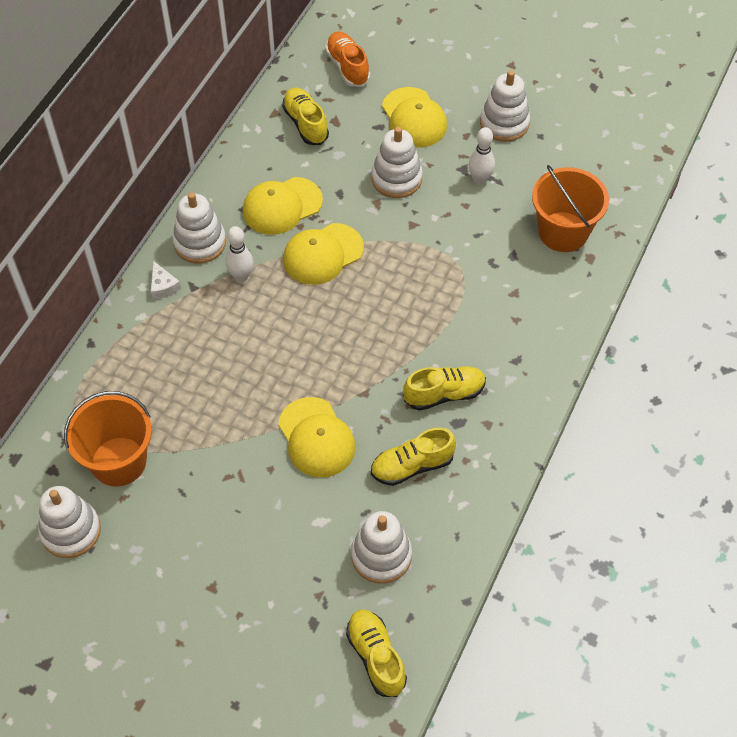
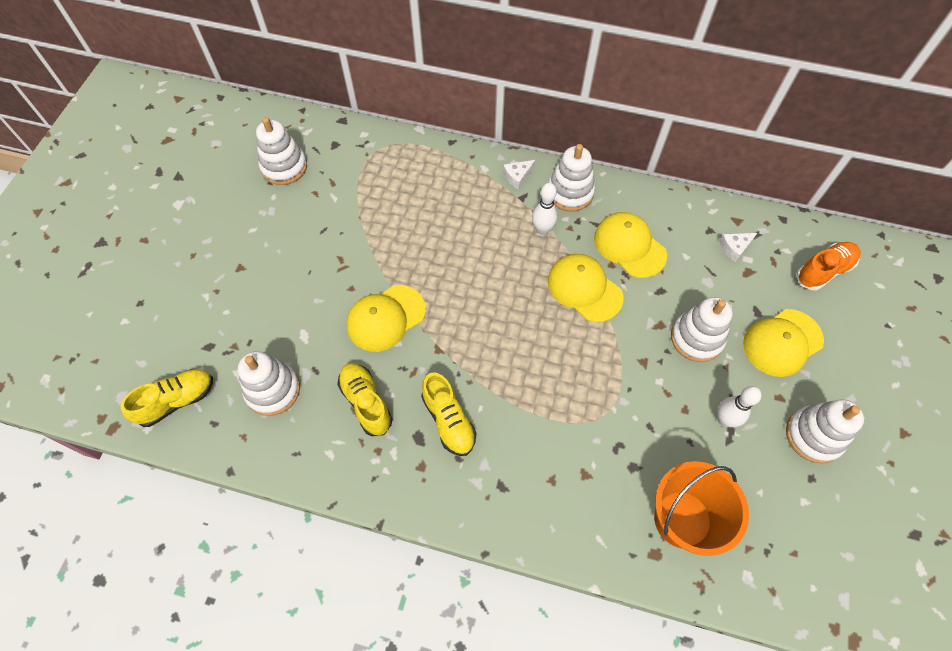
camera: 80 degrees right, 5 degrees up
(118, 461) = (346, 183): orange bucket -> none
(305, 124) = (734, 248): yellow shoe -> white cheese

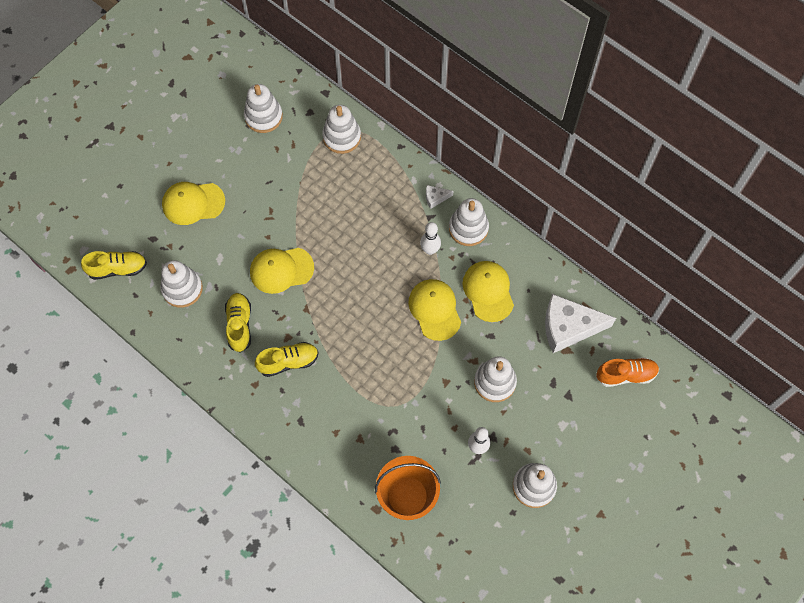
camera: 25 degrees right, 5 degrees up
(383, 155) = (342, 137): none -> white stacking toy
(449, 420) = (288, 362): yellow shoe -> yellow shoe turned 105 degrees counterclockwise
(734, 248) = (569, 327): white cheese -> white cheese, size x2.33
(782, 342) = (556, 413): yellow cap -> yellow cap (193, 203)

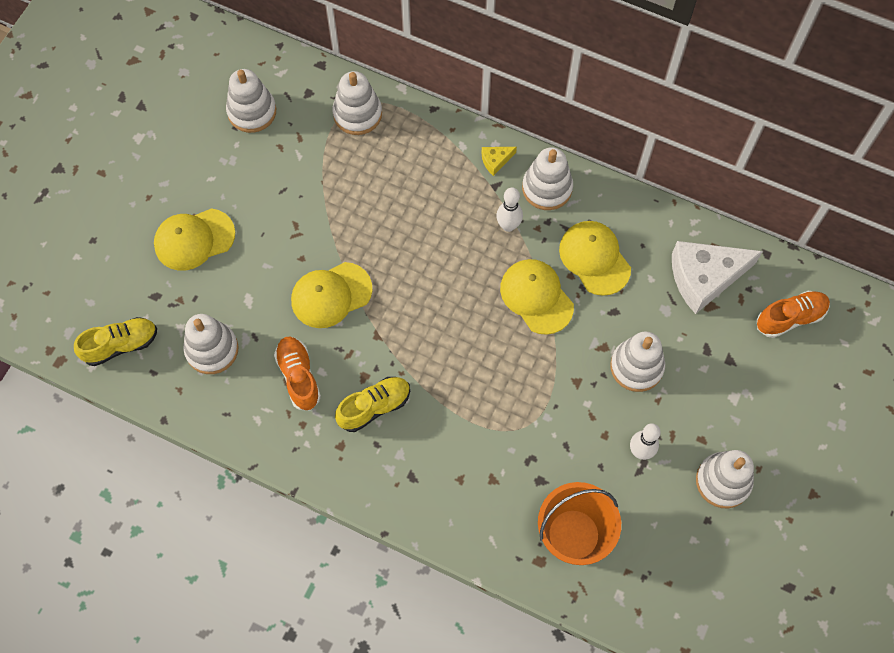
camera: 15 degrees left, 0 degrees up
(239, 325) = (298, 377): yellow shoe -> orange shoe
(435, 198) = (495, 161): white cheese -> yellow cheese

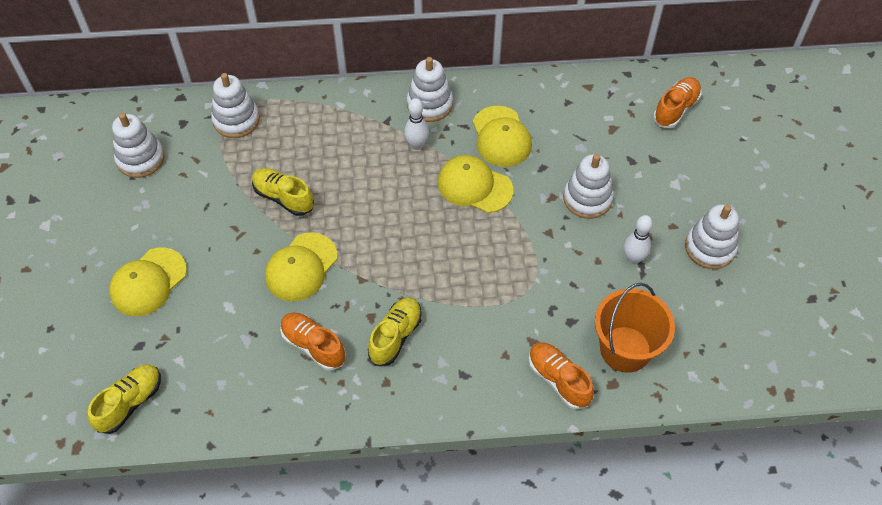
camera: 30 degrees left, 10 degrees down
(212, 349) = (220, 363): white stacking toy -> none
(355, 217) = (283, 197): none -> yellow shoe
(493, 529) = (558, 380): none -> orange shoe
(495, 161) = (375, 103): yellow cheese -> none
(594, 258) = (501, 137): yellow cap -> yellow cap turned 135 degrees counterclockwise
(704, 278) = (594, 111): white cheese -> none

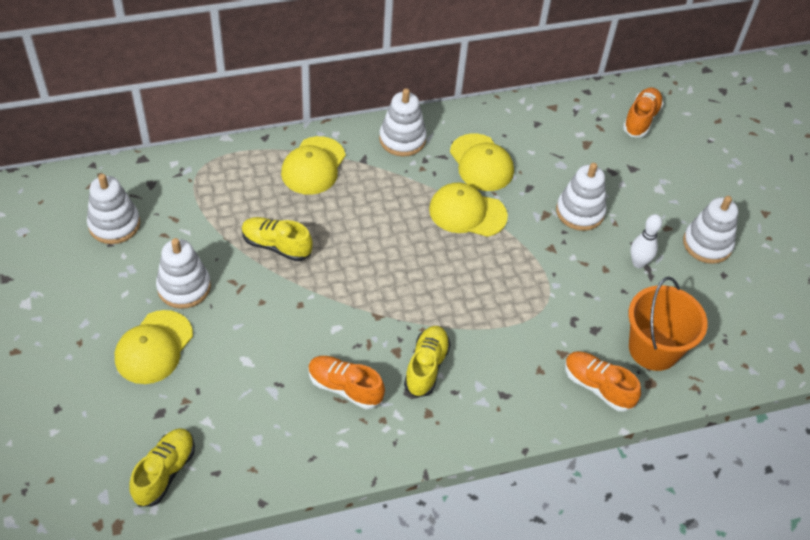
camera: 15 degrees left, 5 degrees down
(236, 120) = (207, 175): white stacking toy -> white stacking toy (184, 287)
(301, 267) = (312, 312): yellow cap -> yellow cap (313, 166)
(417, 145) = (399, 180): white bowling pin -> none

